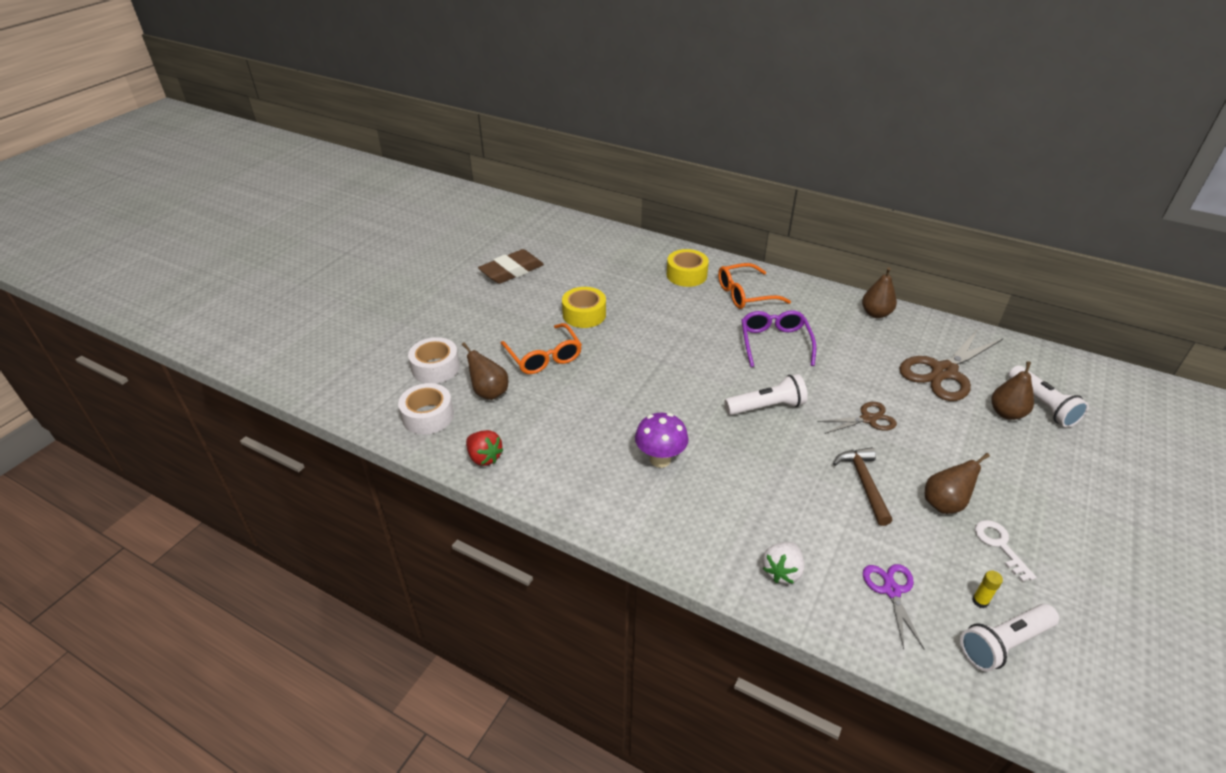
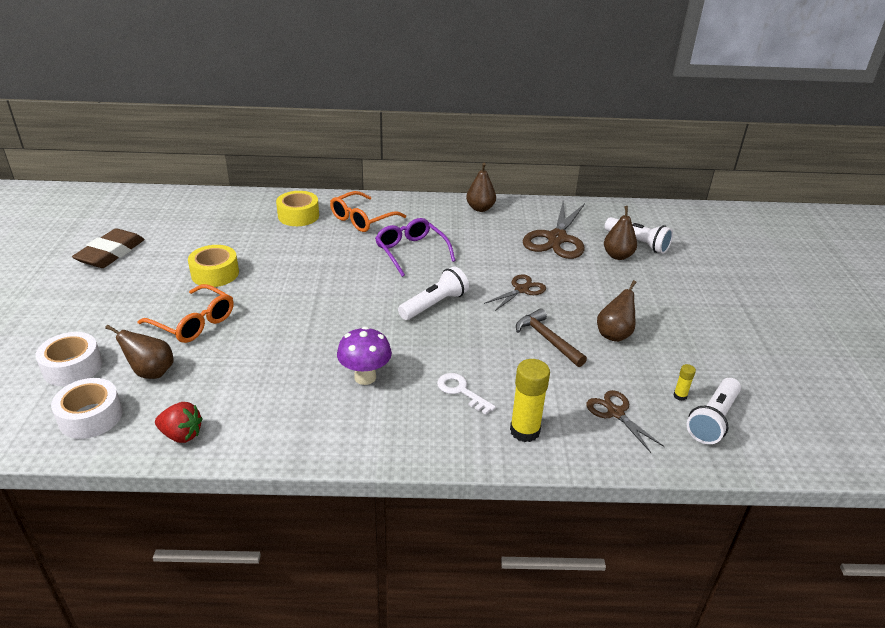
camera: 30 degrees left, 5 degrees down
(782, 571) = (525, 431): white strawberry -> yellow glue stick
(891, 590) = (615, 413): purple scissors -> brown scissors
(999, 545) = (669, 351): white key -> white key (461, 391)

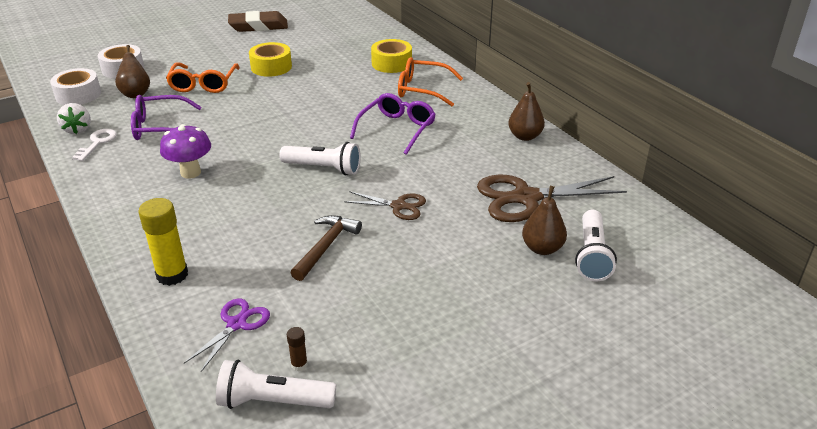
camera: 60 degrees right, 0 degrees up
(181, 435) = (78, 129): red strawberry -> white strawberry
(251, 374) = (159, 127): none -> purple glasses
(461, 391) = (205, 223): white key -> white key (97, 143)
(614, 334) = (375, 288): brown pear -> none
(615, 413) = (236, 324): brown scissors -> purple scissors
(680, 396) = (299, 365): yellow glue stick -> brown glue stick

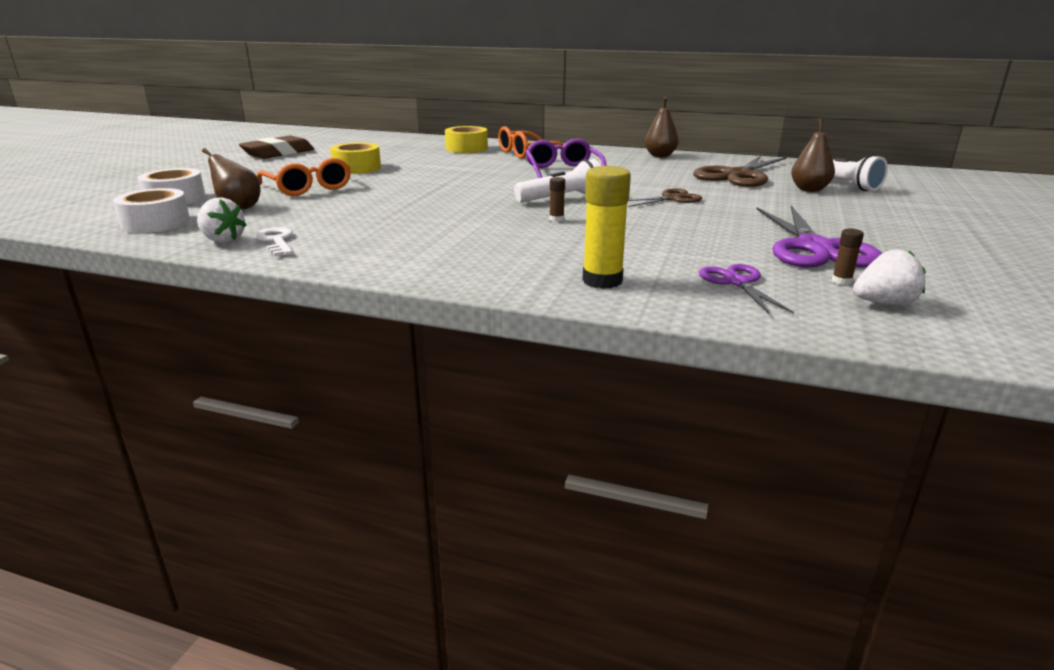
camera: 40 degrees left, 10 degrees down
(159, 127) = (329, 217): purple glasses -> none
(190, 173) = (444, 229): purple mushroom -> none
(272, 193) = (556, 219): none -> brown glue stick
(273, 401) = (884, 303): white flashlight -> white strawberry
(326, 247) = (680, 228): brown hammer -> none
(365, 322) = (815, 248): none -> purple scissors

